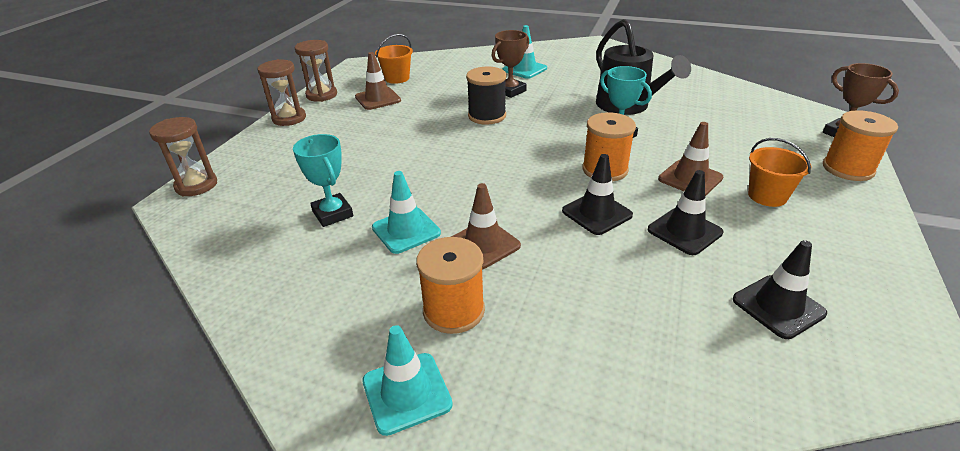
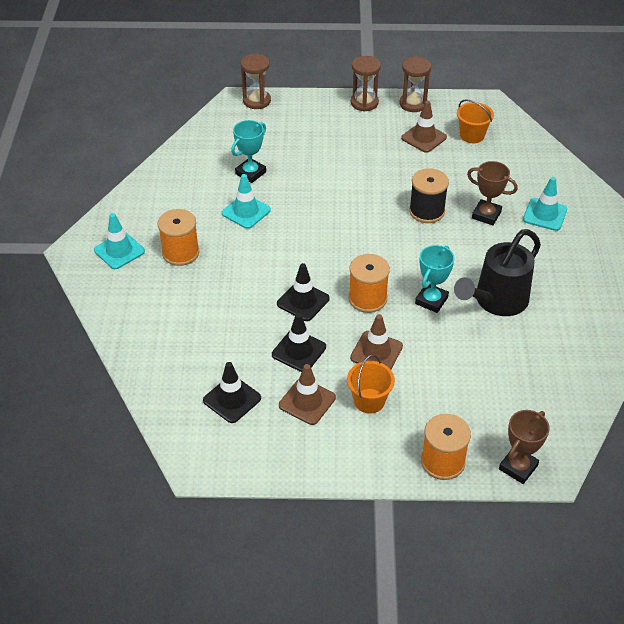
camera: 70 degrees right, 10 degrees up
(483, 244) = (245, 251): brown traffic cone -> brown traffic cone (307, 401)

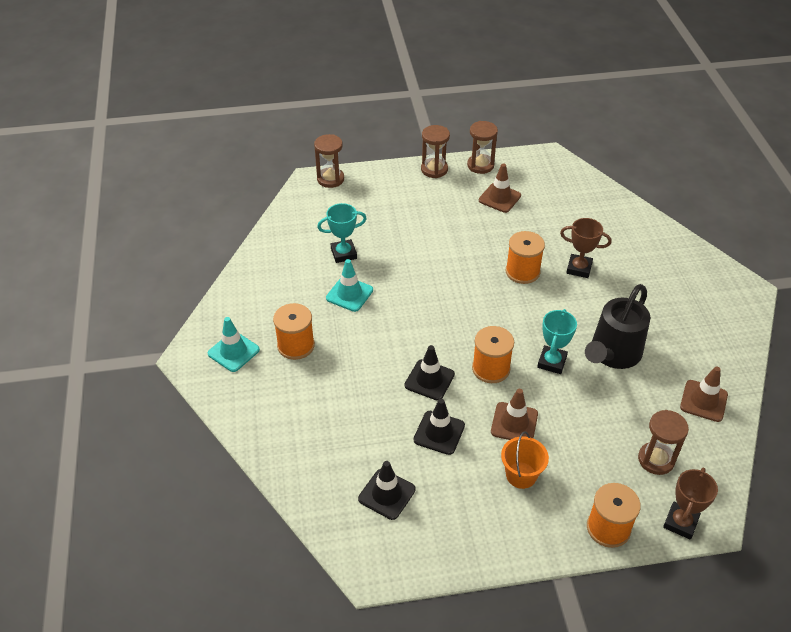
camera: 10 degrees left, 0 degrees up
(250, 173) = (343, 253): turquoise trophy -> turquoise trophy turned 45 degrees clockwise
(307, 401) = (461, 485): brown traffic cone -> brown traffic cone (703, 401)
(426, 211) = (522, 271): black spool -> orange spool
(472, 135) = (543, 190): orange bucket -> none
(511, 406) = (656, 459): none -> brown hourglass
(545, 214) = (632, 261): turquoise traffic cone -> none

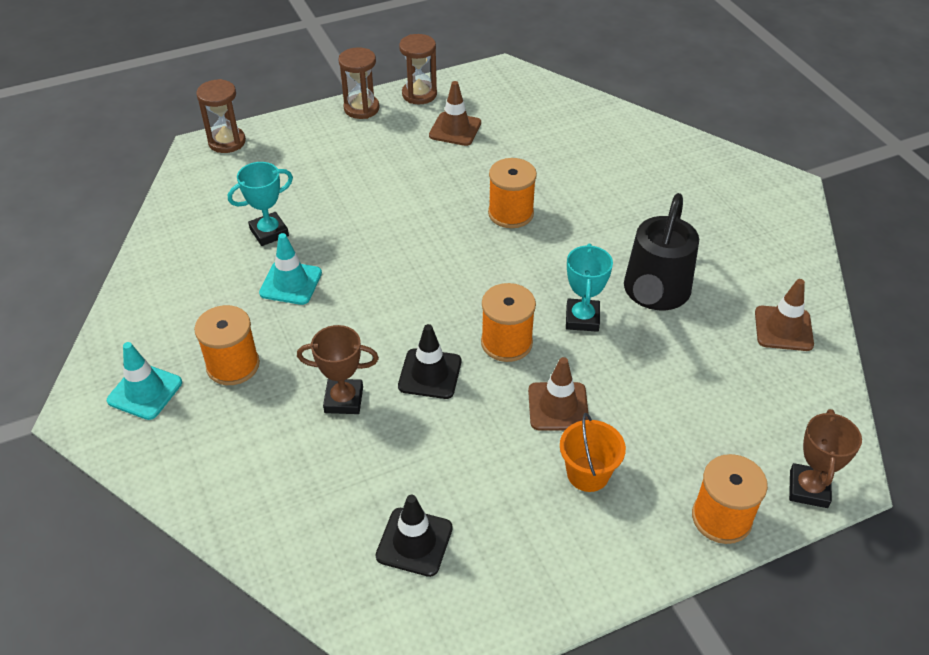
camera: 15 degrees left, 0 degrees up
(439, 433) = (462, 441): black traffic cone -> none
(579, 268) = (580, 197): brown trophy -> brown trophy (344, 400)
(656, 459) = (751, 415): brown hourglass -> none

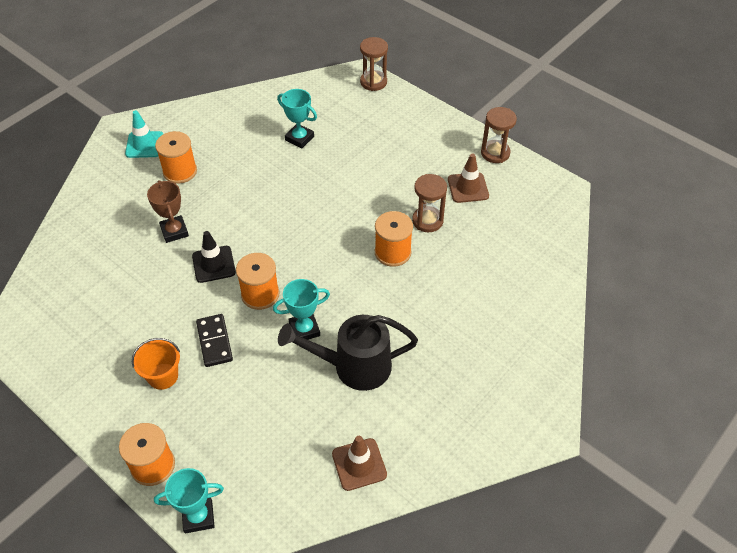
camera: 65 degrees right, 5 degrees up
(291, 283) = (260, 167): turquoise traffic cone -> none
(361, 108) = (455, 130): brown hourglass -> brown hourglass (427, 221)
(414, 542) = (80, 305): black traffic cone -> none
(558, 406) = (214, 342): brown traffic cone -> black domino
(808, 489) = (198, 517): brown trophy -> turquoise trophy

